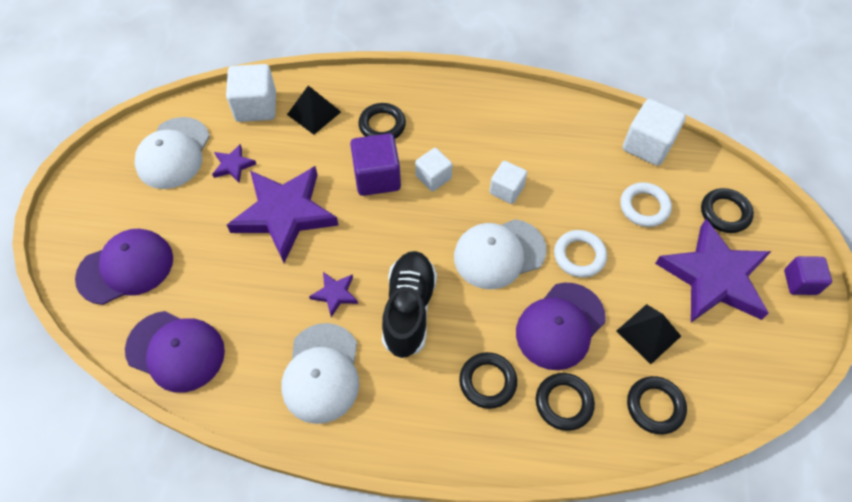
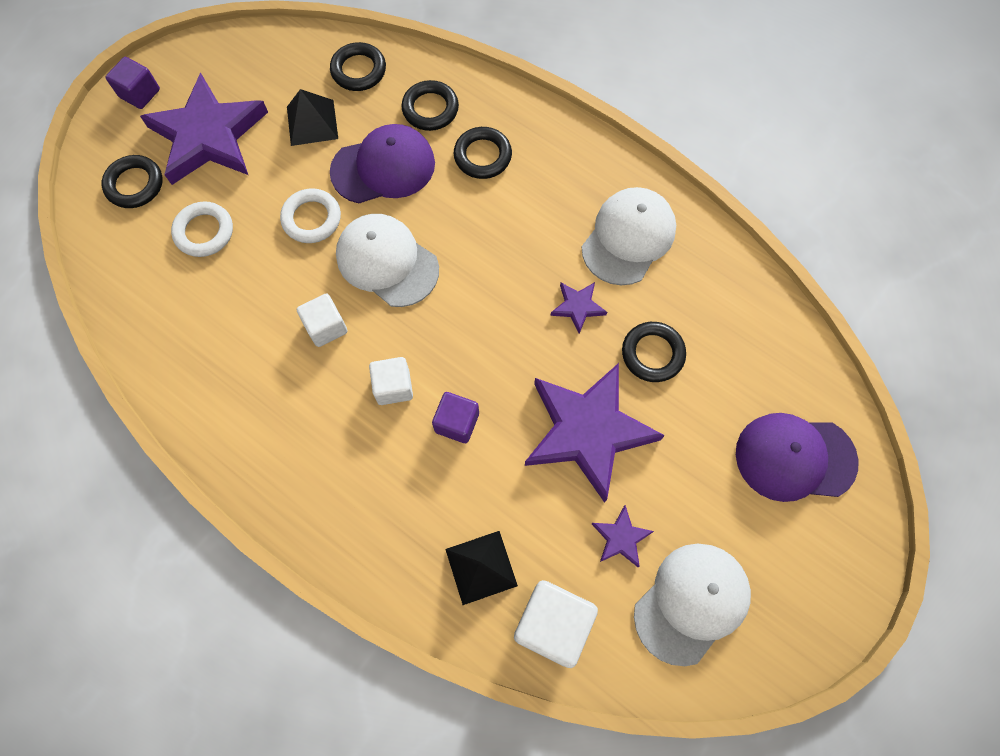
camera: 150 degrees left, 10 degrees up
(175, 351) = (764, 331): purple cap -> none
(377, 177) = (457, 422): purple cube -> purple cube, size x0.64
(382, 125) = (406, 496): black ring -> black ring (652, 354)
(409, 310) = (513, 253): black shoe -> none
(499, 253) = (387, 262): white cap -> white cap turned 150 degrees counterclockwise
(647, 145) = (132, 296): white cube -> none

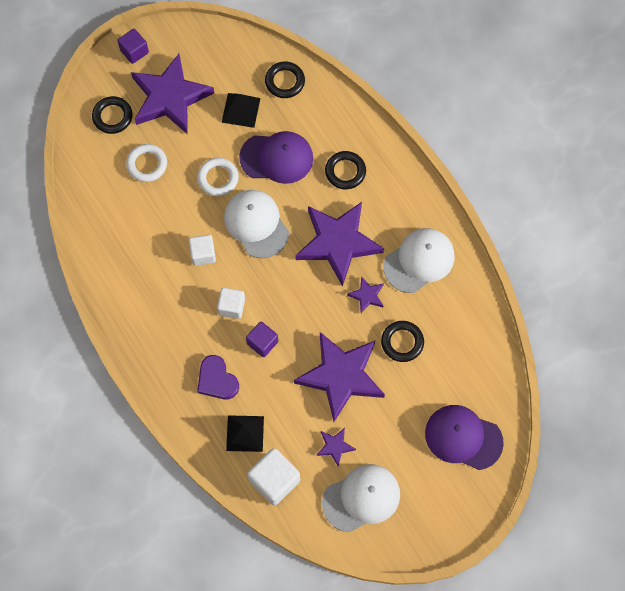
camera: 20 degrees right, 0 degrees up
(410, 501) = (217, 380): none -> purple heart
(430, 109) = (323, 126): black ring -> none
(509, 250) = (338, 243): none -> purple star

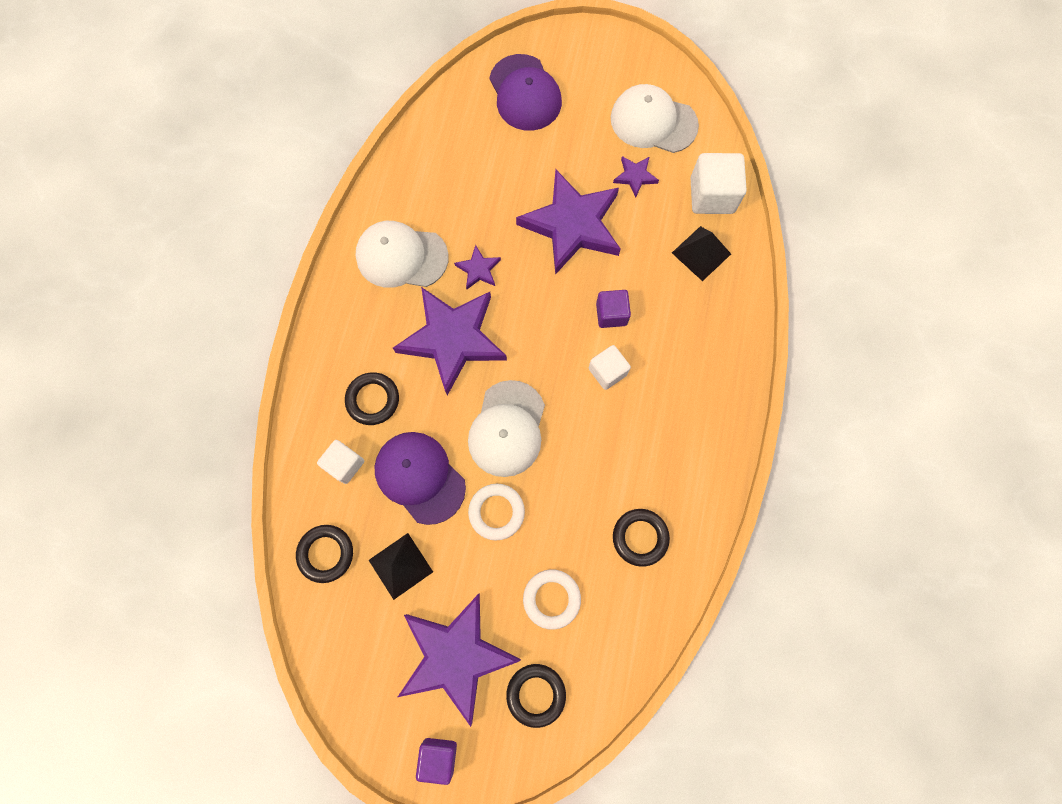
camera: 135 degrees left, 5 degrees up
(203, 254) = (585, 447): white cube -> white cube (345, 464)
(217, 380) = (683, 319): purple heart -> none
(402, 342) = (492, 205): black ring -> black ring (640, 537)

